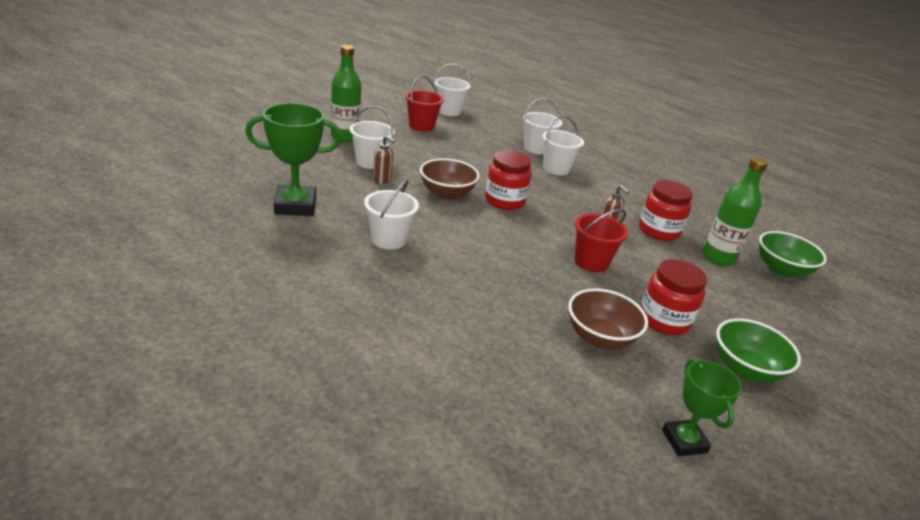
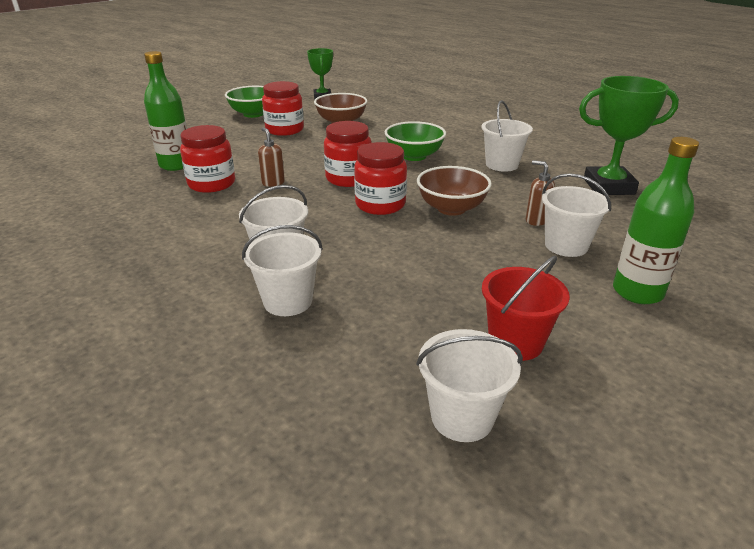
camera: 170 degrees left, 0 degrees up
(542, 230) = (348, 178): none -> red jar
(591, 262) = (314, 157): red bucket -> none
(781, 270) = (122, 159): green bowl -> green bowl (414, 156)

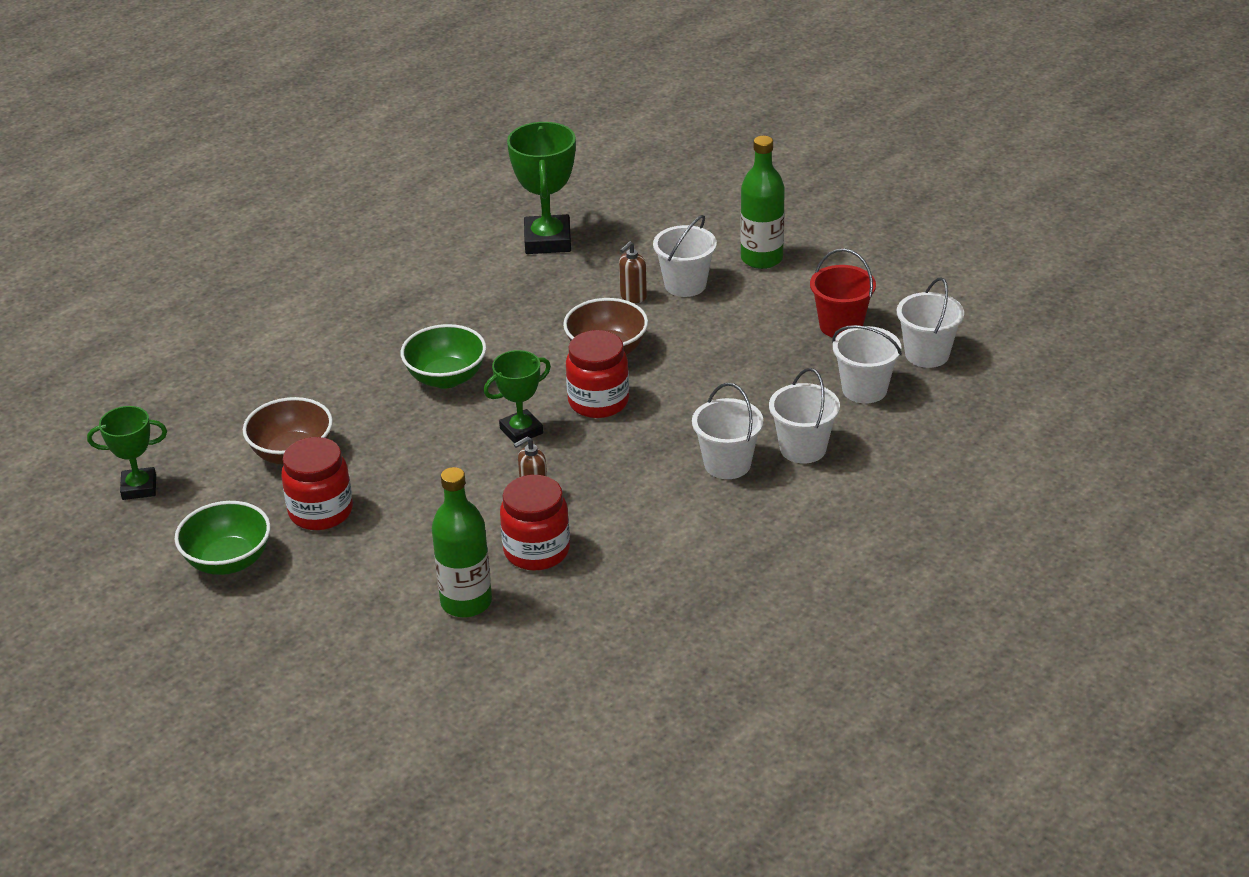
camera: 90 degrees left, 5 degrees up
(348, 178) = (521, 431): red jar -> green trophy
(502, 165) = (480, 308): white bucket -> white bucket (864, 389)

